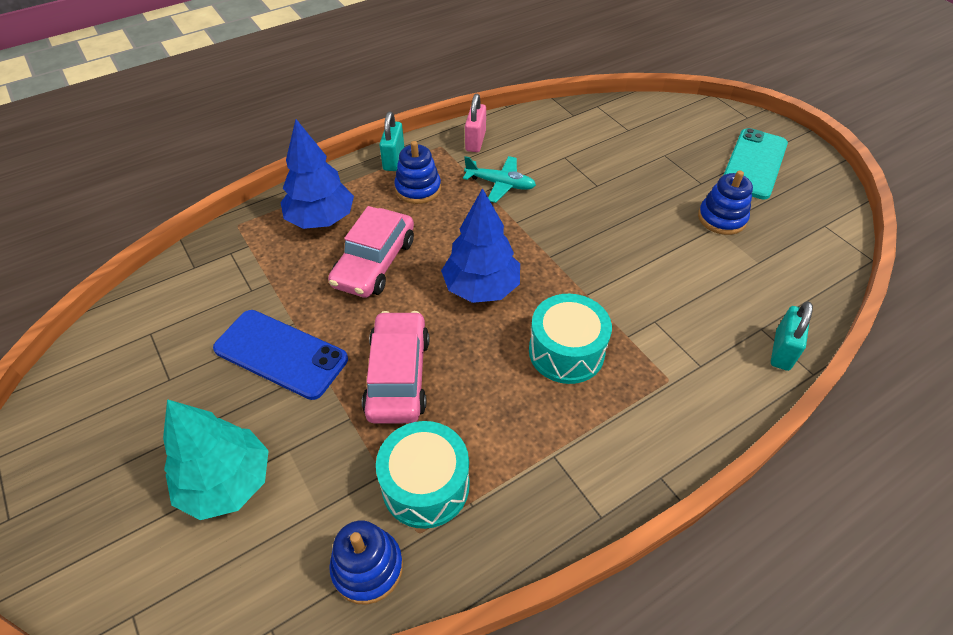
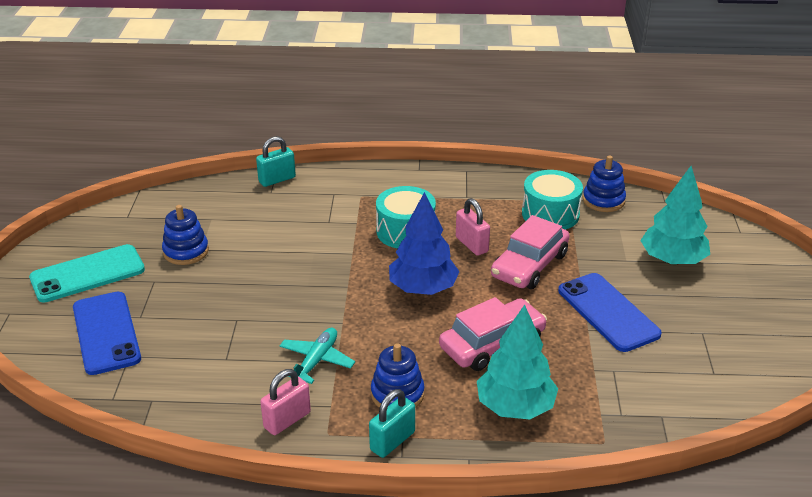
camera: 145 degrees left, 15 degrees down
(321, 219) = (515, 407): blue tree -> turquoise tree
(481, 372) = (472, 245): none -> pink padlock
(500, 184) = (316, 360): turquoise plane -> turquoise plane turned 60 degrees clockwise
(666, 135) = (106, 333): none -> blue phone

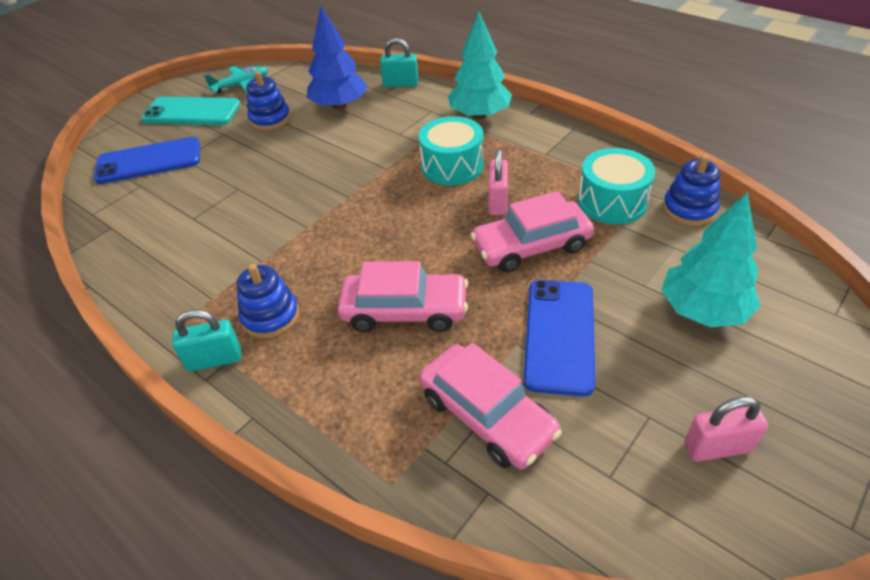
camera: 40 degrees right, 10 degrees up
(106, 333) = (149, 161): blue phone -> blue phone turned 60 degrees clockwise
(287, 420) = (168, 293): pink padlock -> pink padlock (717, 447)
(316, 360) = (248, 252): turquoise plane -> turquoise plane (241, 85)
(423, 289) = (406, 226): blue tree -> blue tree (339, 106)
(515, 407) = (351, 388): turquoise tree -> turquoise tree (479, 115)
(616, 377) = (487, 415): none -> pink car

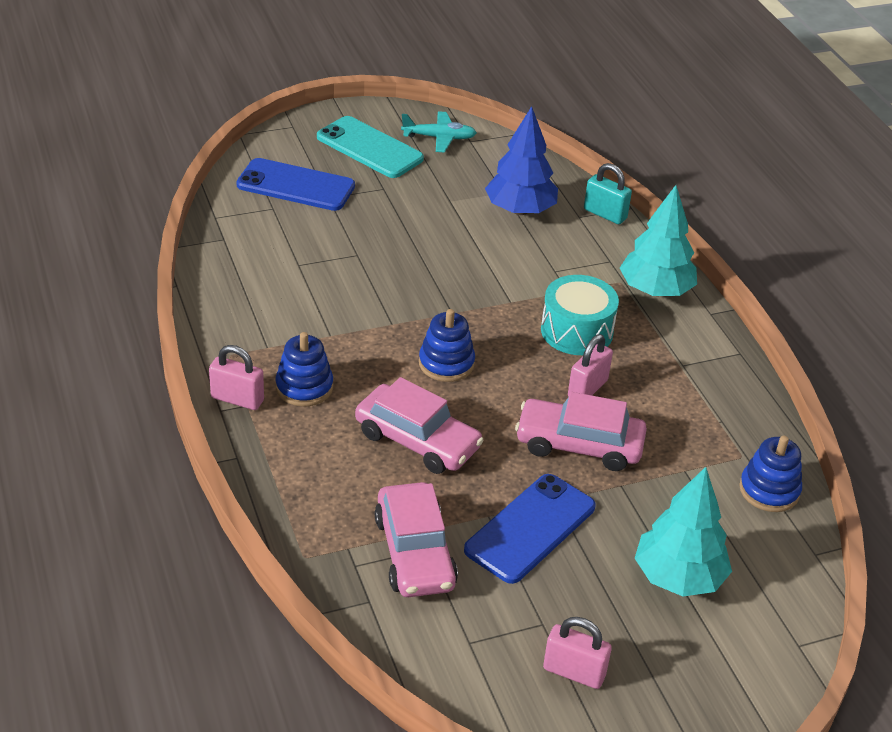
camera: 25 degrees right, 5 degrees down
(215, 360) = (237, 399): turquoise padlock -> pink padlock
(270, 119) = (439, 193): blue stacking toy -> blue stacking toy (446, 363)
(612, 202) = (699, 445): turquoise drum -> none

